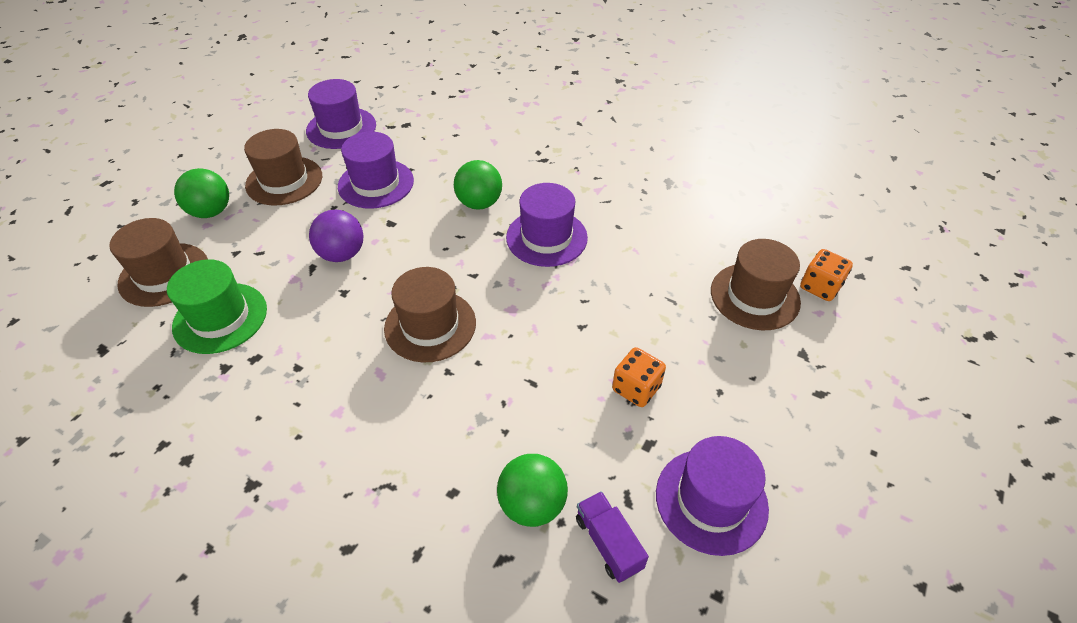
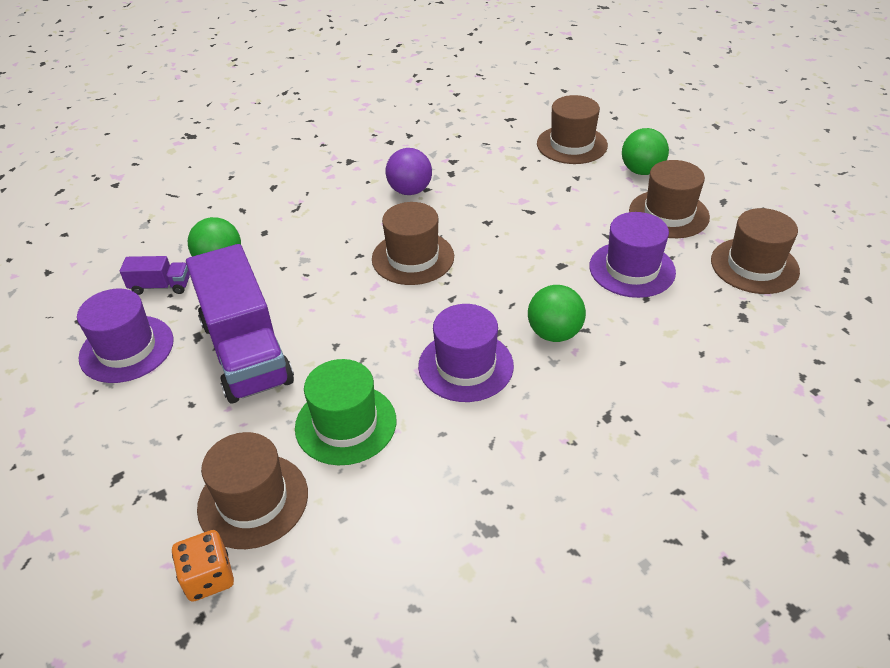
camera: 120 degrees right, 5 degrees down
(220, 318) = (504, 163): green hat -> green hat (346, 424)
(341, 128) = (754, 266): purple hat -> brown hat
(342, 254) = (535, 229): purple ball -> purple ball (410, 191)
(636, 388) = (246, 352): orange dice -> purple truck

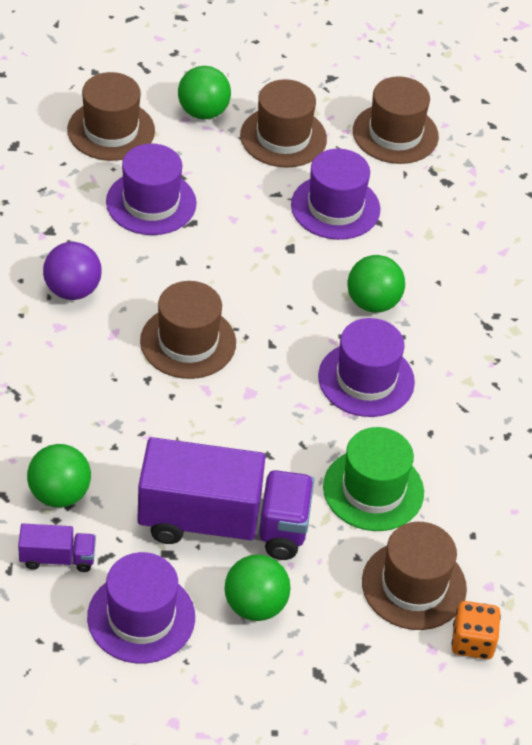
camera: 65 degrees left, 5 degrees up
(160, 286) = (57, 558): purple truck -> purple truck turned 60 degrees clockwise
(172, 405) = (255, 605): none -> green ball
(527, 187) = (151, 203): none -> purple hat

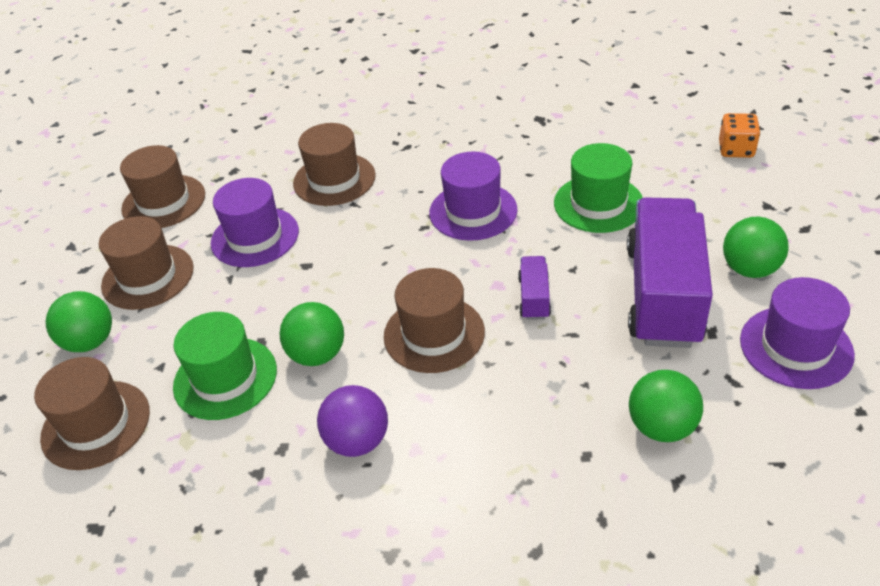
camera: 80 degrees left, 5 degrees down
(57, 558) = (748, 421): purple truck -> purple truck (534, 298)
(151, 203) = (225, 378): purple hat -> green hat
(373, 303) = (380, 210): green ball -> green ball (317, 354)
(414, 585) = (692, 179): brown hat -> brown hat (334, 179)

